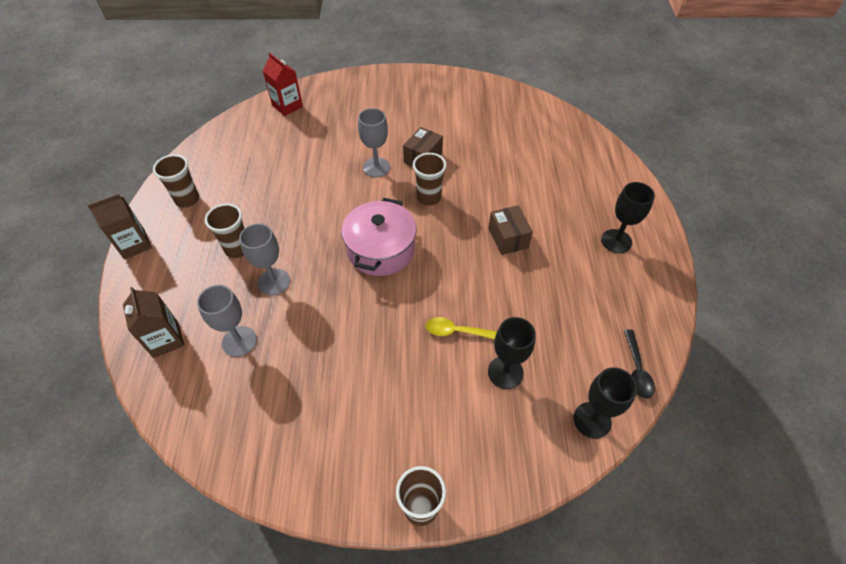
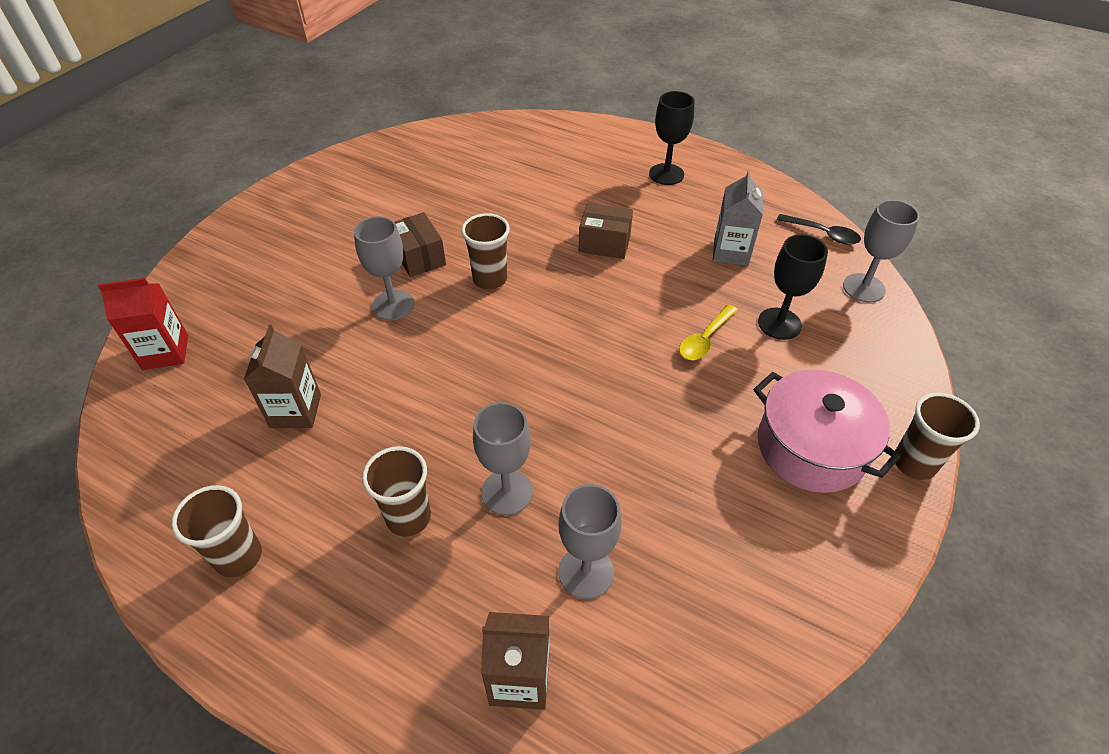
camera: 60 degrees left, 5 degrees down
(134, 244) = (272, 675): brown carton -> brown carton (296, 411)
(381, 250) = (537, 356): pink pot -> pink pot (811, 447)
(560, 314) = (731, 252): none -> grey carton
(592, 420) = (863, 288): black goblet -> grey goblet

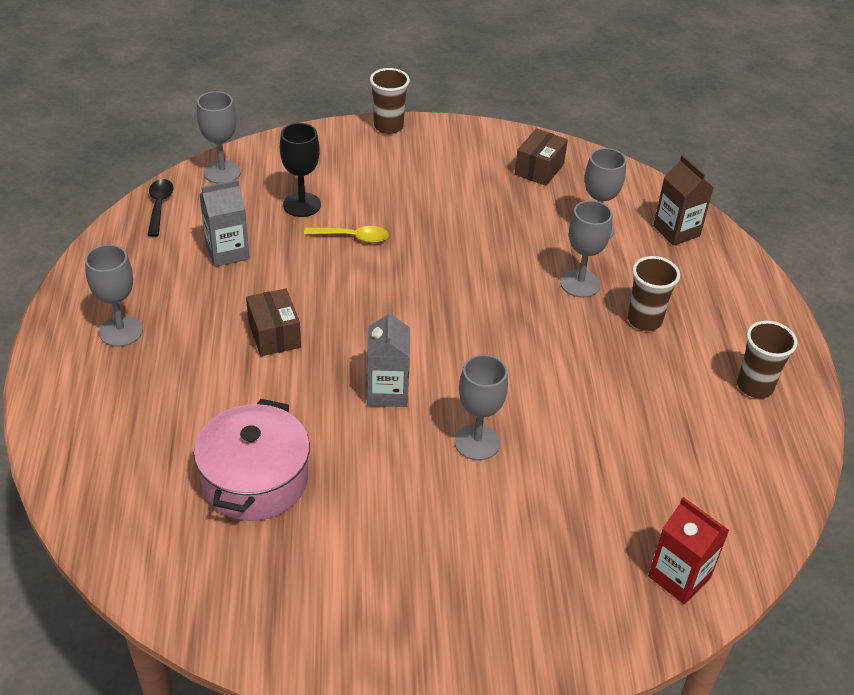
camera: 125 degrees left, 5 degrees down
(296, 411) = (636, 434): brown carton -> none
(419, 257) = (399, 461): brown box -> brown box (539, 169)
(490, 279) = (387, 391): brown cup -> grey carton
(666, 174) = (121, 331): black goblet -> grey goblet
(811, 447) = (414, 166): pink pot -> pink pot (255, 480)

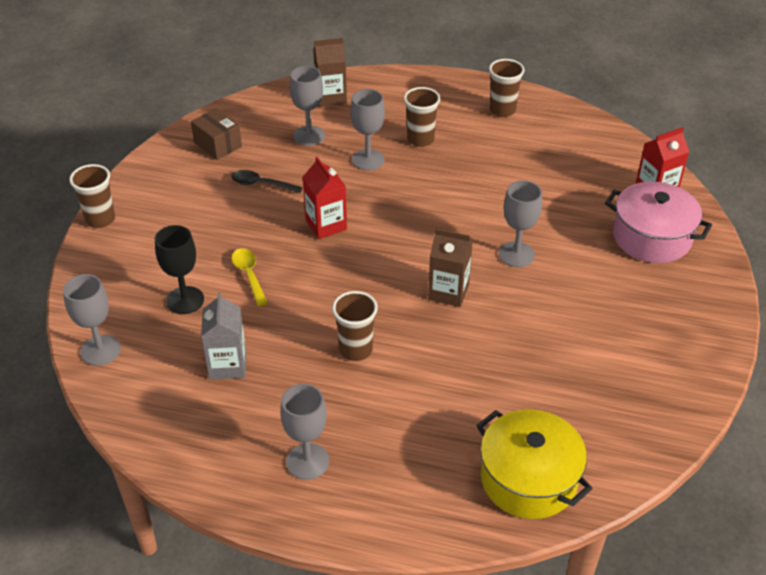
camera: 70 degrees left, 0 degrees up
(129, 504) = (529, 479): none -> yellow pot
(159, 206) = (128, 408): black spoon -> black spoon (261, 184)
(255, 480) = (522, 390): pink pot -> pink pot (652, 237)
(274, 335) = (356, 350): brown box -> brown cup
(352, 237) = (249, 275): yellow spoon -> yellow spoon turned 45 degrees counterclockwise
(387, 391) = (448, 292): grey carton -> brown carton
(452, 274) = (326, 225): none -> red carton

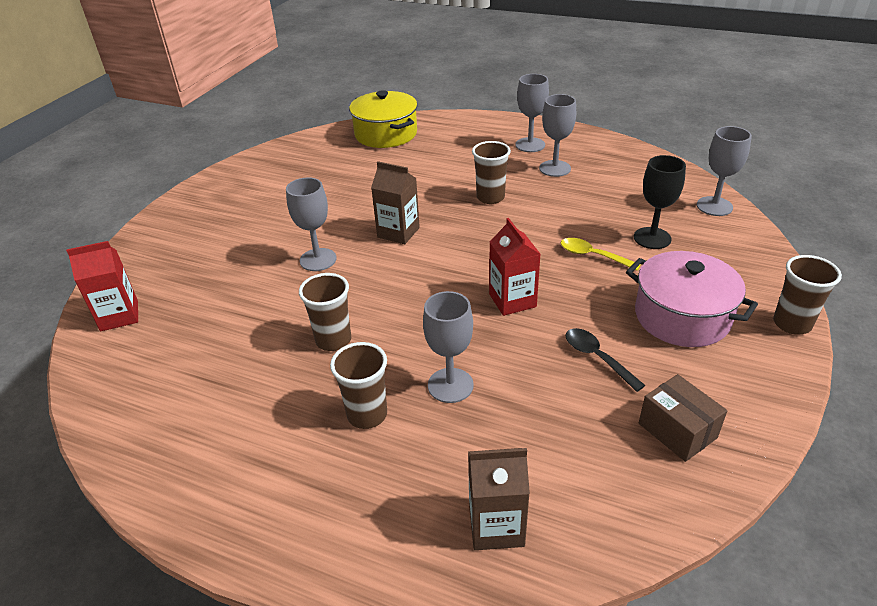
camera: 170 degrees left, 5 degrees down
(228, 365) = (598, 193): grey carton -> none
(249, 275) = (593, 256): yellow spoon -> yellow spoon turned 135 degrees clockwise
(261, 184) = (597, 358): black spoon -> black spoon turned 150 degrees counterclockwise
(309, 136) = (535, 437): grey goblet -> grey goblet (555, 168)
(502, 110) = (217, 463): brown cup -> brown cup (333, 340)
(652, 237) = (173, 267): pink pot -> pink pot (682, 316)

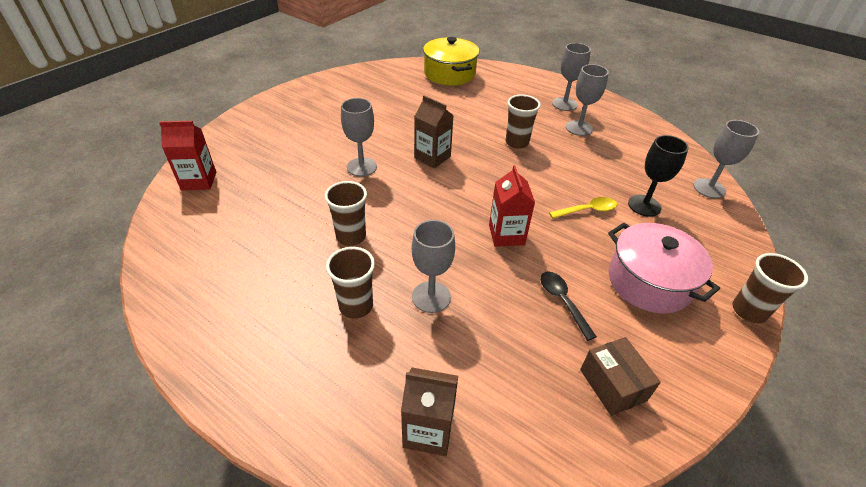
camera: 10 degrees right, 5 degrees up
(593, 256) = (587, 210): yellow spoon -> yellow spoon turned 120 degrees clockwise

